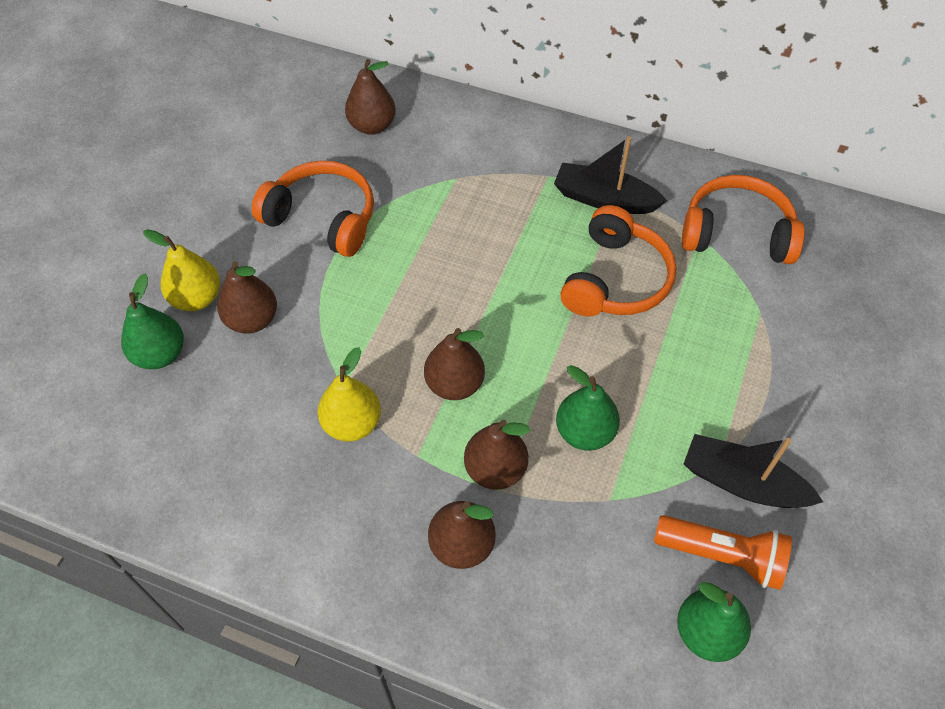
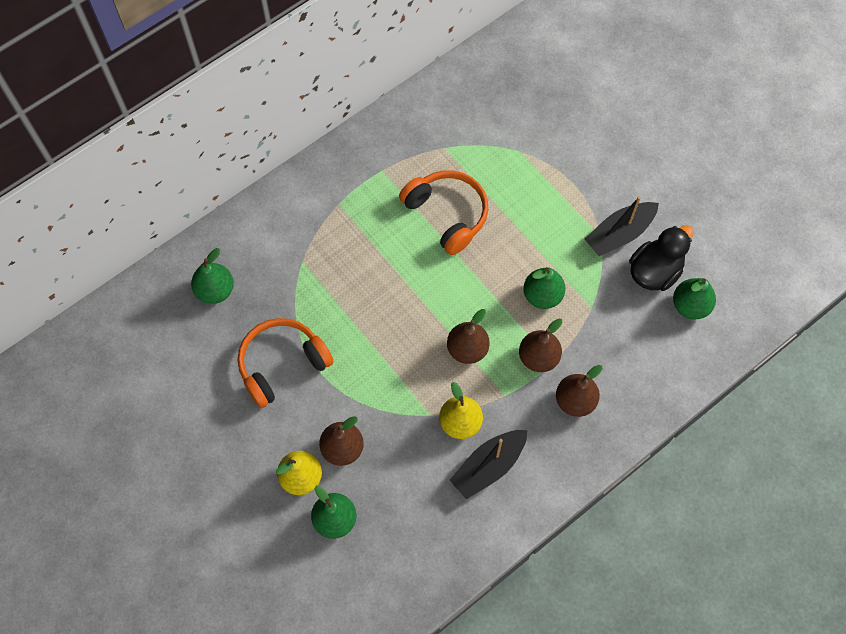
camera: 60 degrees left, 10 degrees up
(372, 126) = (215, 290): brown pear -> green pear
(604, 199) = (381, 182): black boat -> black boat (488, 466)
(722, 556) = (654, 271): orange flashlight -> black duck
(736, 233) = (456, 125): orange headphones -> none

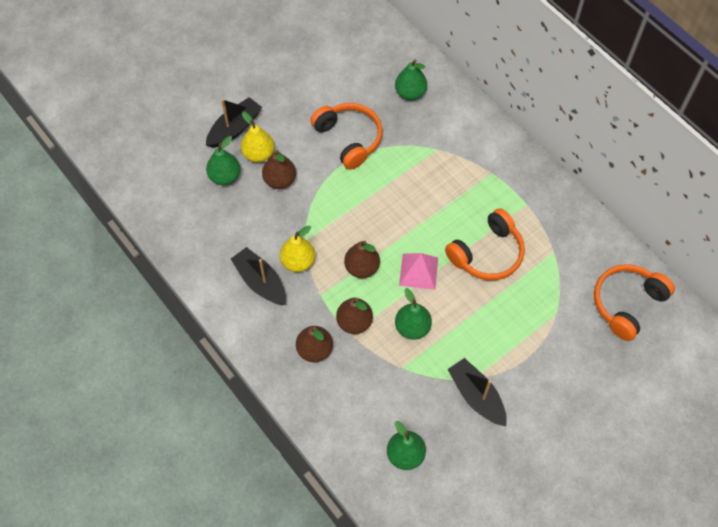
camera: 90 degrees right, 5 degrees down
(258, 511) = (234, 128): none -> black boat
(471, 287) = (418, 271): none -> pink pyramid
(505, 85) = (626, 303): none -> orange headphones
(654, 271) = (439, 425): black duck -> none

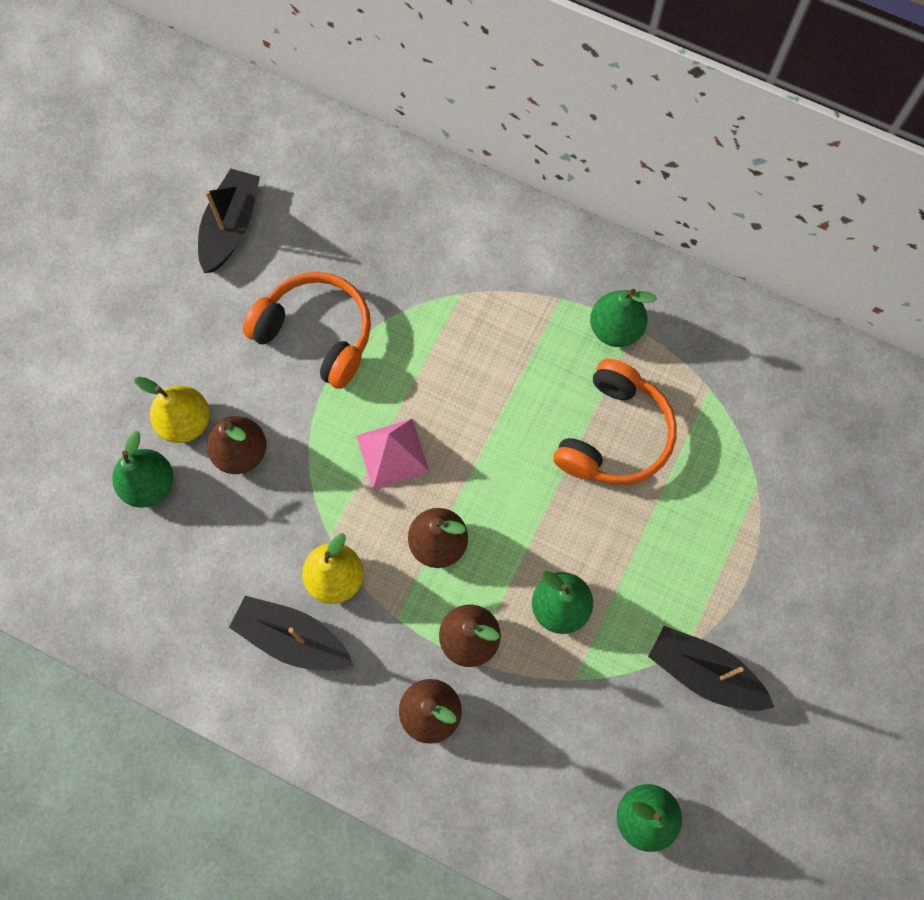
camera: 25 degrees left, 10 degrees up
(234, 128) = (124, 394): black boat -> black boat (230, 227)
(410, 93) = (375, 216): green pear -> green pear (615, 329)
(418, 271) = (526, 510): pink pyramid -> pink pyramid (392, 453)
(626, 303) = (848, 424): orange headphones -> none

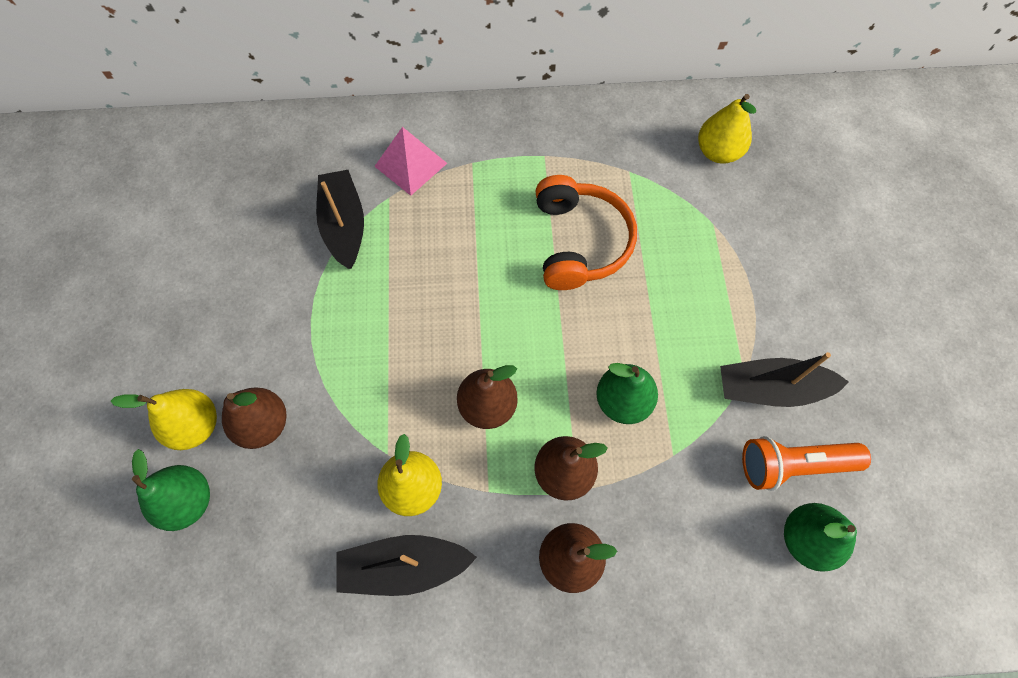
camera: 30 degrees left, 5 degrees down
(230, 227) = (154, 241): black boat -> black boat (344, 225)
(317, 334) = (280, 289): orange headphones -> none
(392, 453) = (404, 352): pink pyramid -> pink pyramid (410, 165)
(615, 329) = (529, 164): green pear -> none
(677, 750) = (793, 465): none -> orange flashlight
(813, 416) = (718, 152): none -> yellow pear

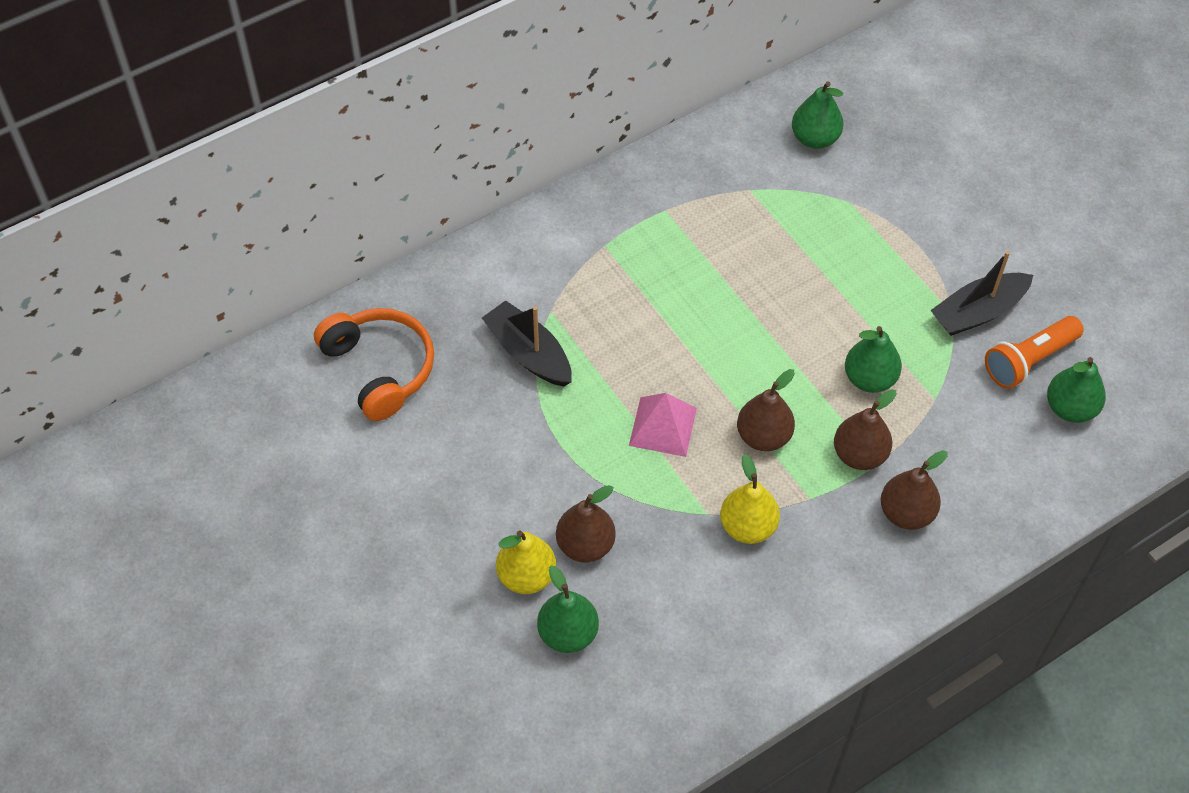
camera: 30 degrees left, 10 degrees down
(404, 566) = (782, 585): black boat -> none
(410, 165) = (549, 273): pink pyramid -> pink pyramid (663, 426)
(580, 242) = (748, 269): orange headphones -> orange headphones (380, 368)
(718, 152) = (814, 139): yellow pear -> green pear

